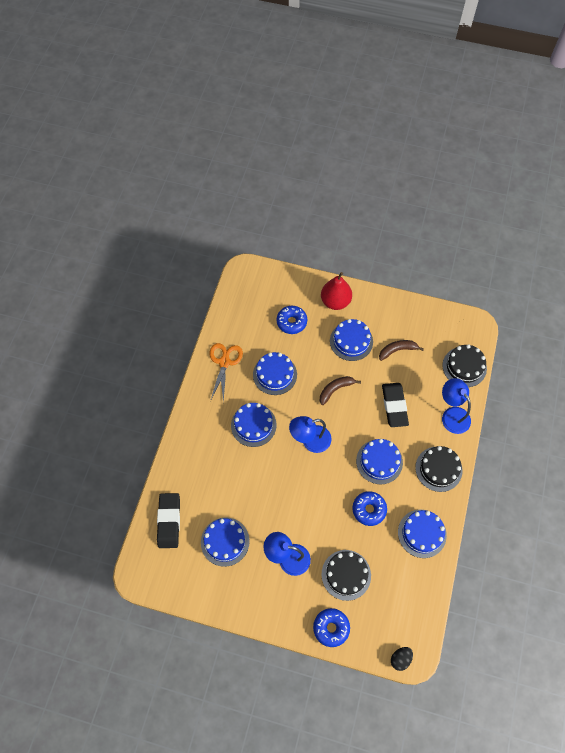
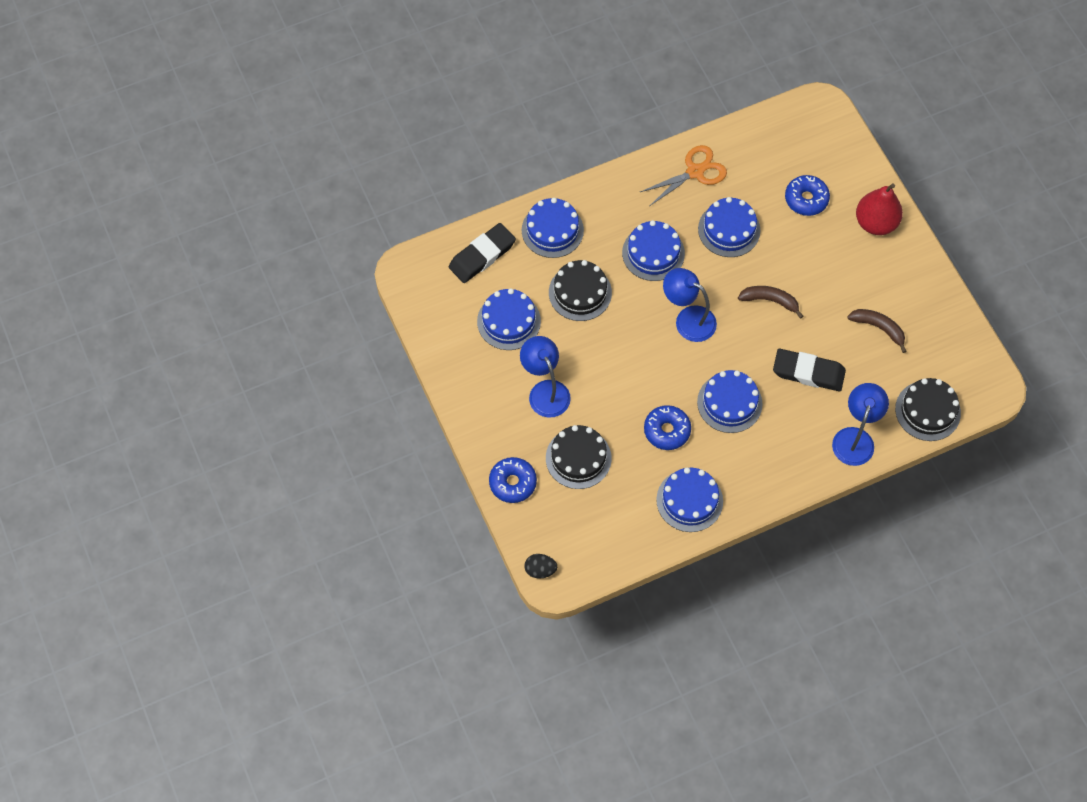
camera: 50 degrees right, 0 degrees up
(351, 341) = (843, 274): blue cake -> blue cake (552, 230)
(394, 406) = (808, 372): black eraser -> black eraser turned 60 degrees clockwise
(438, 469) = (778, 467): black cake -> black cake (580, 292)

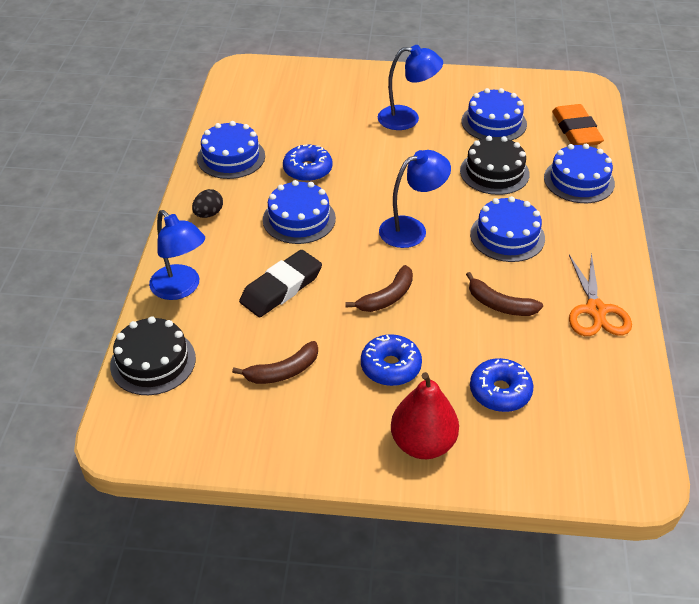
camera: 120 degrees right, 20 degrees down
(482, 255) = (576, 130): black eraser -> orange eraser
(512, 483) = (339, 76): blue donut -> blue donut (390, 367)
(540, 570) = (254, 65): black egg -> black egg (208, 214)
(578, 458) = (329, 114): black cake -> none
(729, 229) = (499, 304): blue cake -> brown banana

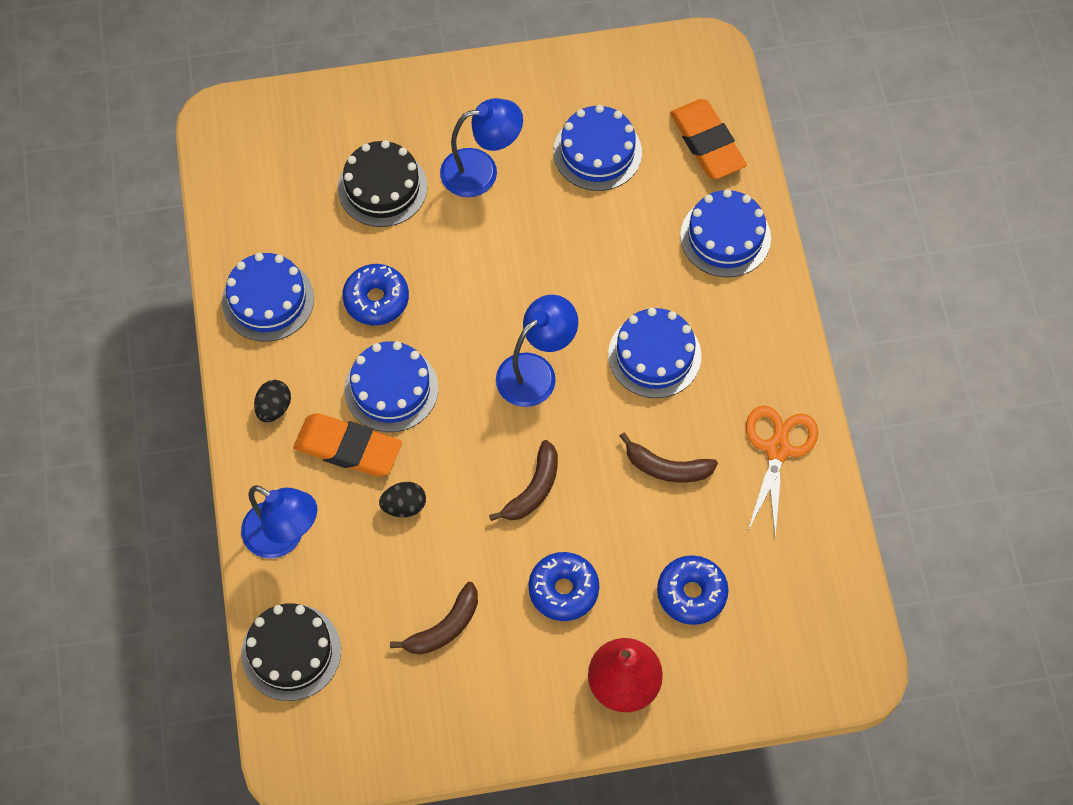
camera: 15 degrees left, 20 degrees up
(253, 246) = (348, 448): none -> orange eraser
(281, 288) = (404, 506): black eraser -> black egg
(494, 172) = (617, 247): black cake -> black cake (382, 187)
(595, 310) = (777, 449): orange scissors -> orange scissors turned 150 degrees counterclockwise

